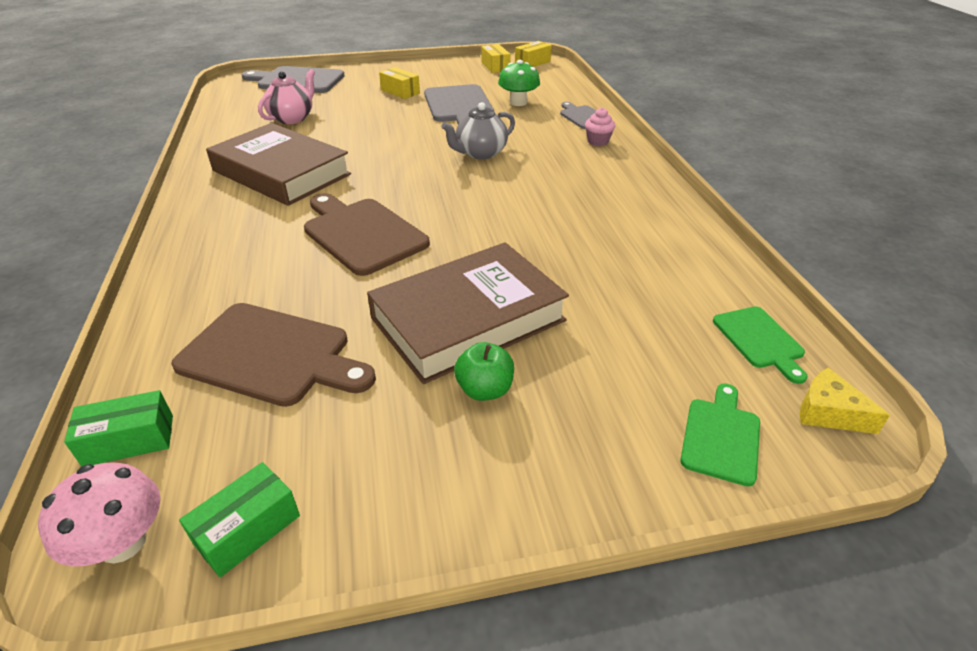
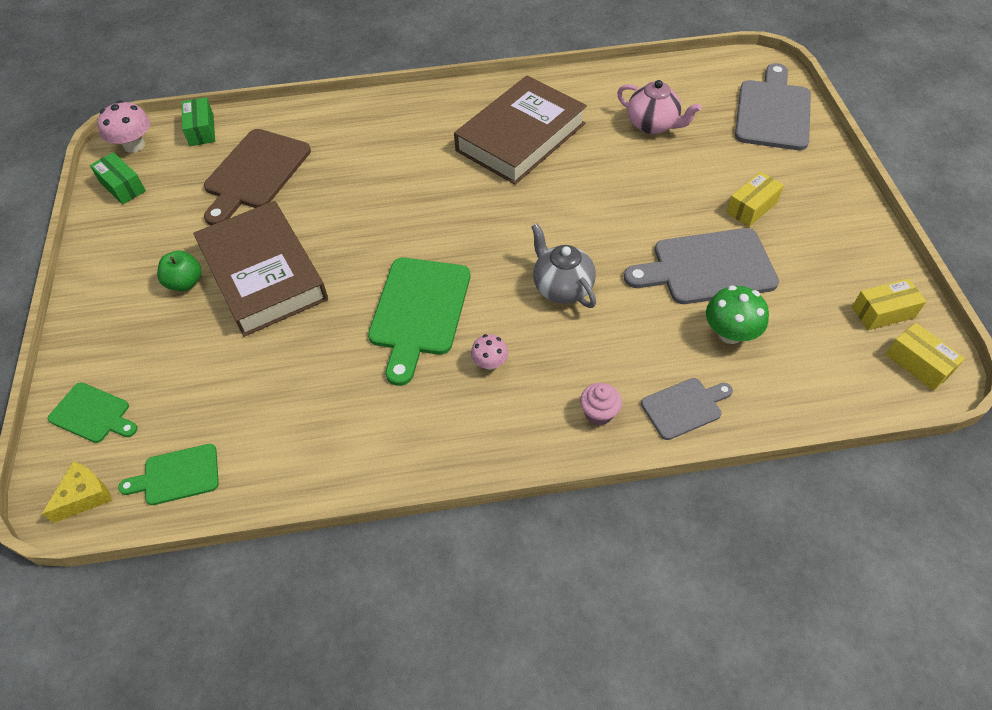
camera: 95 degrees right, 15 degrees up
(362, 233) = (400, 203): brown cutting board -> none
(514, 214) = (419, 311): none -> green cutting board
(564, 180) = (490, 363): none -> pink mushroom

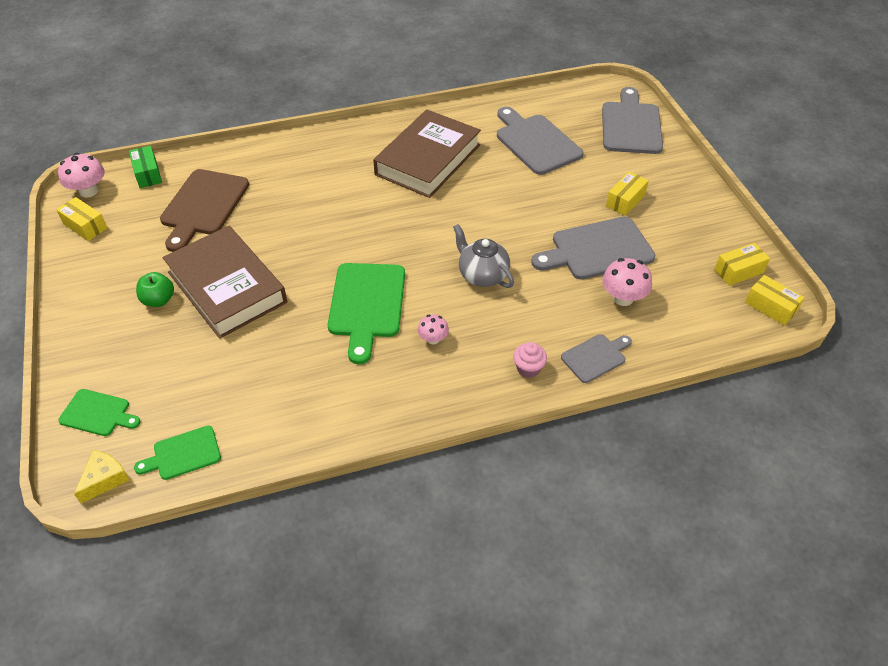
camera: 10 degrees left, 5 degrees down
(122, 186) = (85, 226): green box -> yellow box
(653, 125) = (536, 142): pink teapot -> grey cutting board
(730, 333) = (623, 298): green mushroom -> pink mushroom

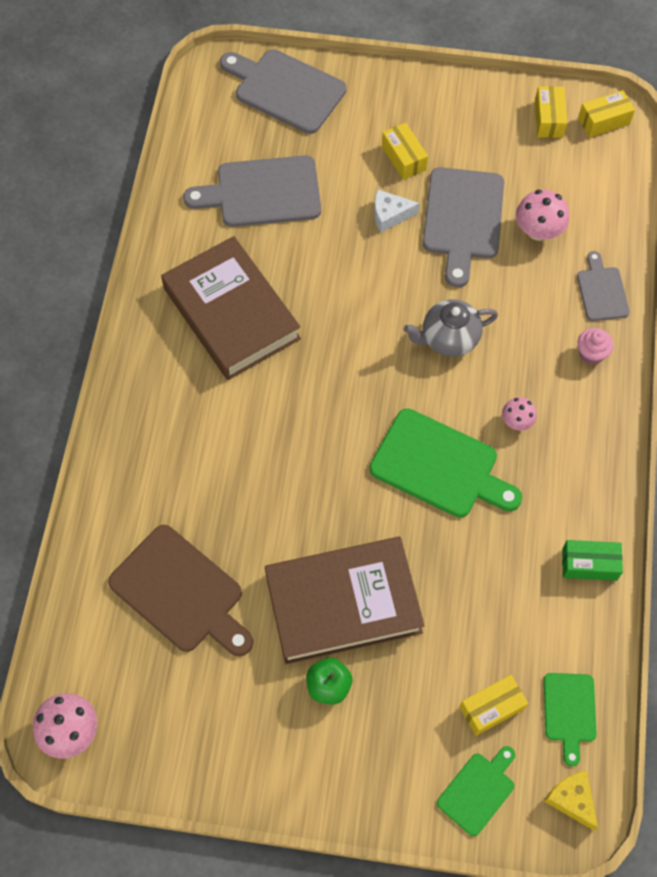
camera: 65 degrees left, 15 degrees up
(85, 226) = (144, 749): yellow box -> yellow box (491, 708)
(148, 174) = (76, 646): green box -> green box (589, 564)
(568, 209) = (390, 215): none -> white cheese

